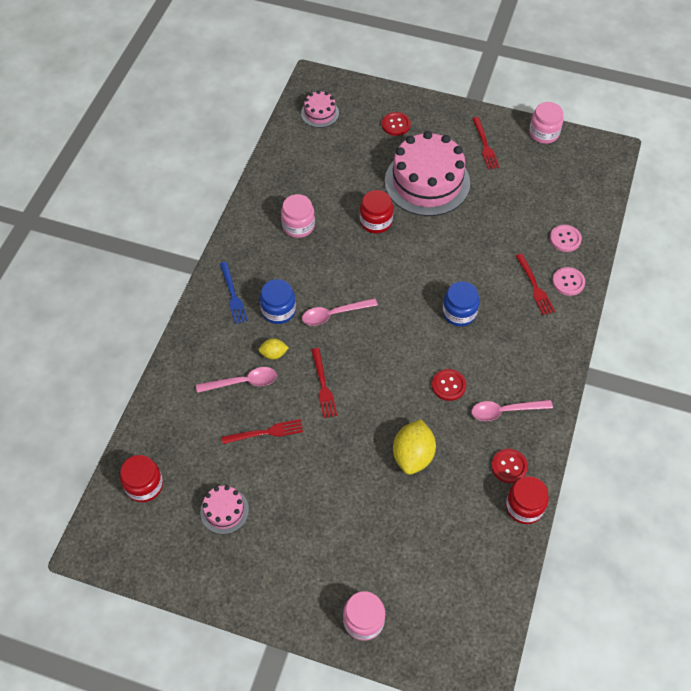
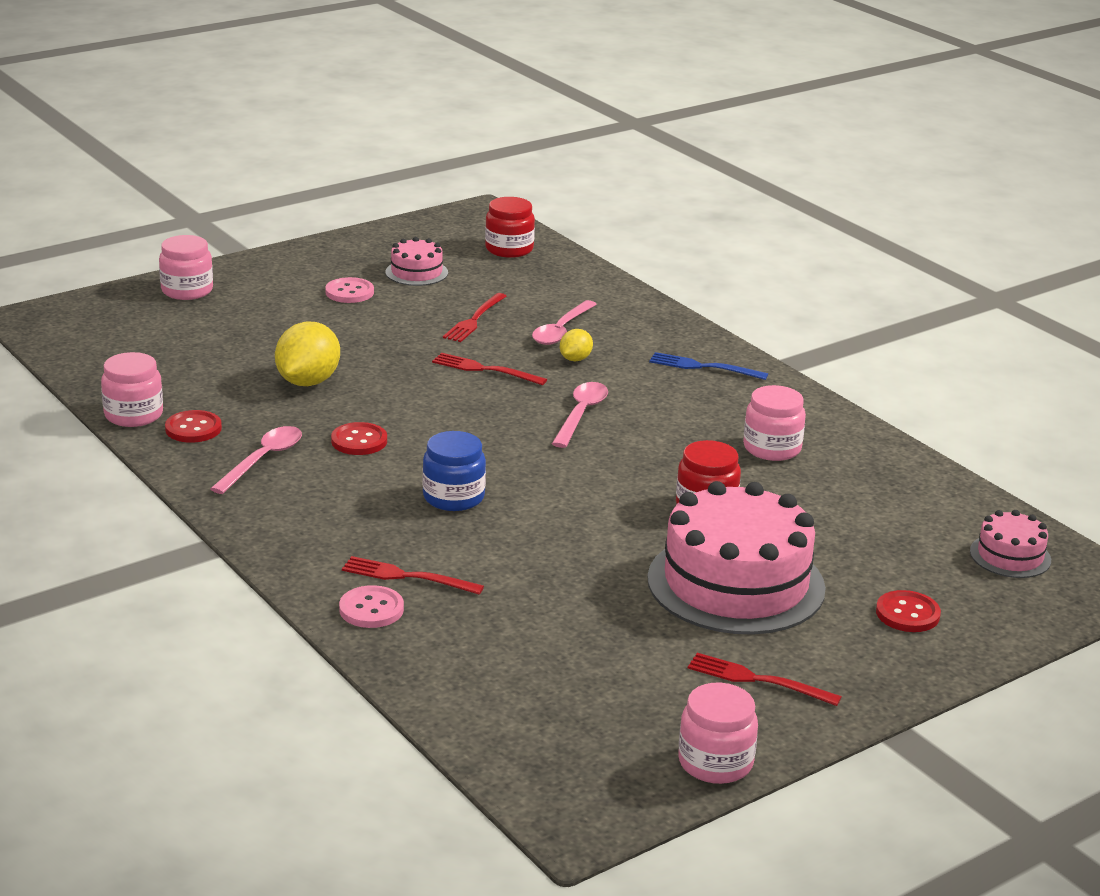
camera: 125 degrees right, 30 degrees down
(278, 310) = (638, 384): blue jar -> none
(413, 455) = (308, 382): yellow lemon -> yellow lemon turned 60 degrees clockwise
(524, 507) = (133, 415): red jar -> pink jar
(565, 239) = (452, 651): pink button -> pink button (349, 292)

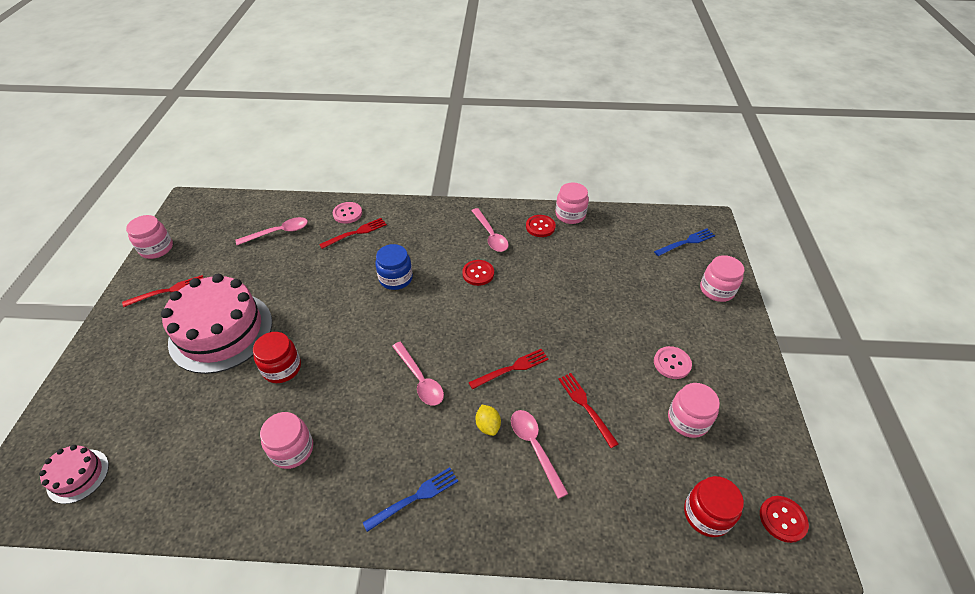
camera: 130 degrees right, 20 degrees up
(104, 323) = (686, 242): none -> blue fork
(308, 382) = (557, 285): yellow lemon -> none
(416, 272) = (688, 420): pink cake -> pink jar
(505, 653) = (278, 232): none -> pink spoon
(907, 614) = (120, 379): red button -> red button (782, 519)

